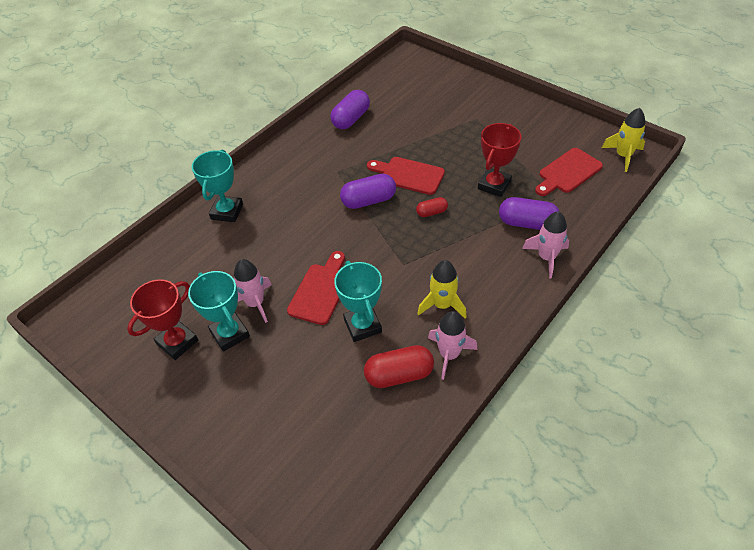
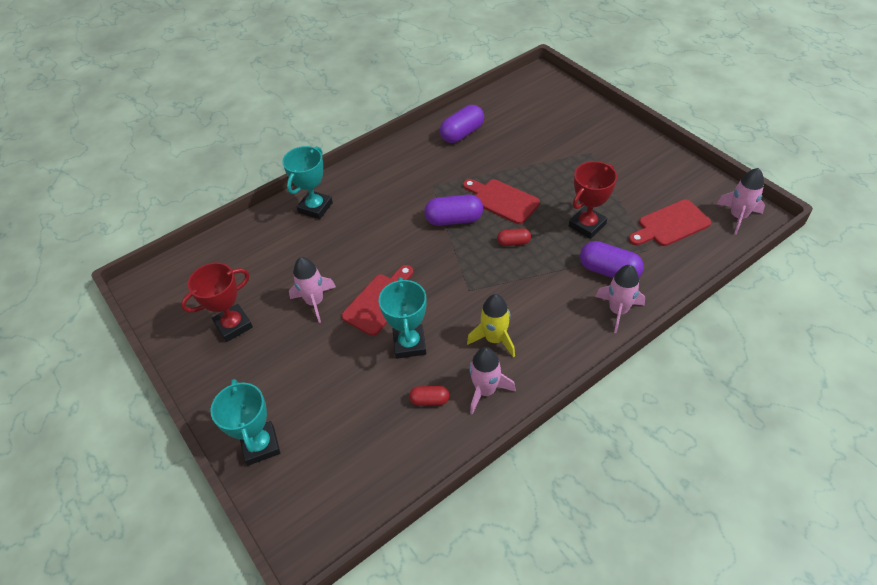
camera: 15 degrees right, 0 degrees up
(230, 334) = (283, 327): turquoise trophy -> turquoise trophy (261, 445)
(399, 375) = (430, 400): red capsule -> red capsule, size x0.56
(623, 156) = (738, 217): yellow rocket -> pink rocket

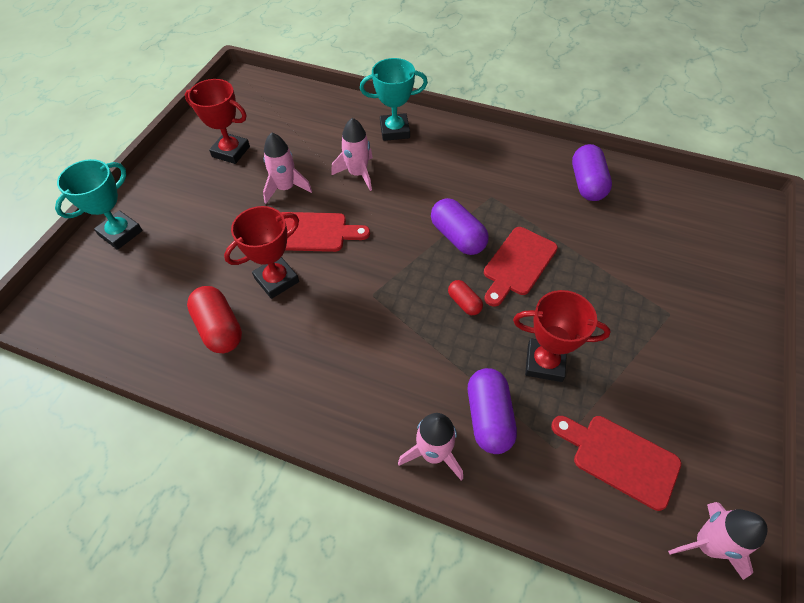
camera: 55 degrees right, 5 degrees up
(409, 344) = (276, 280): turquoise trophy -> red trophy
(430, 400) = (219, 328): red capsule -> red capsule, size x1.78
(462, 133) = (587, 183): purple capsule -> purple capsule turned 75 degrees clockwise
(485, 390) = (253, 370): pink rocket -> pink rocket (358, 174)
(494, 339) = (322, 347): yellow rocket -> none
(502, 200) = (518, 264): red cutting board -> red cutting board turned 150 degrees counterclockwise

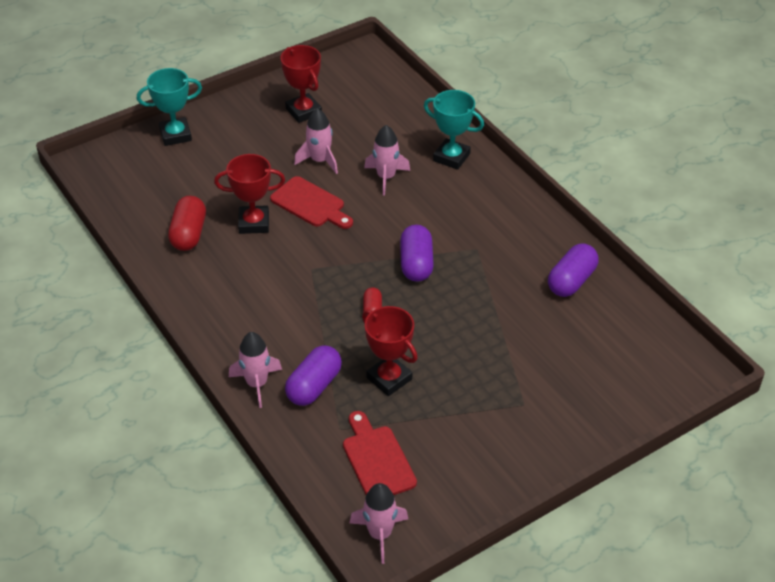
camera: 35 degrees right, 10 degrees down
(518, 264) = (442, 307): red cutting board -> none

